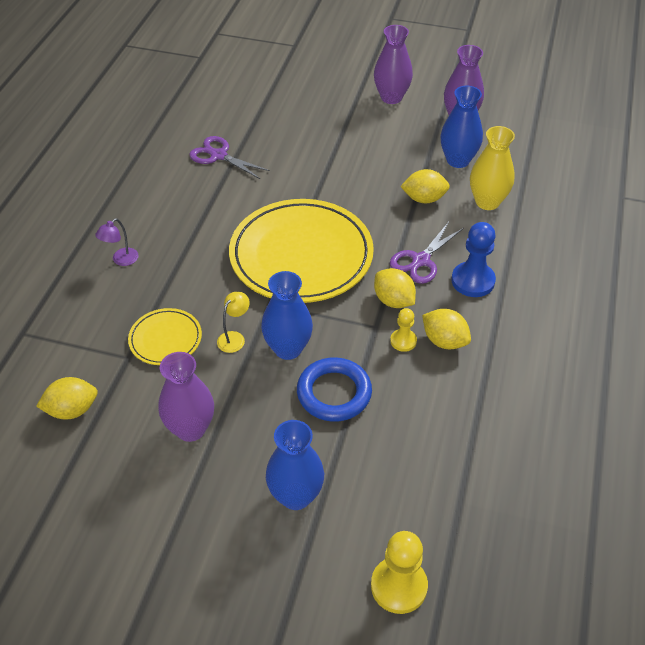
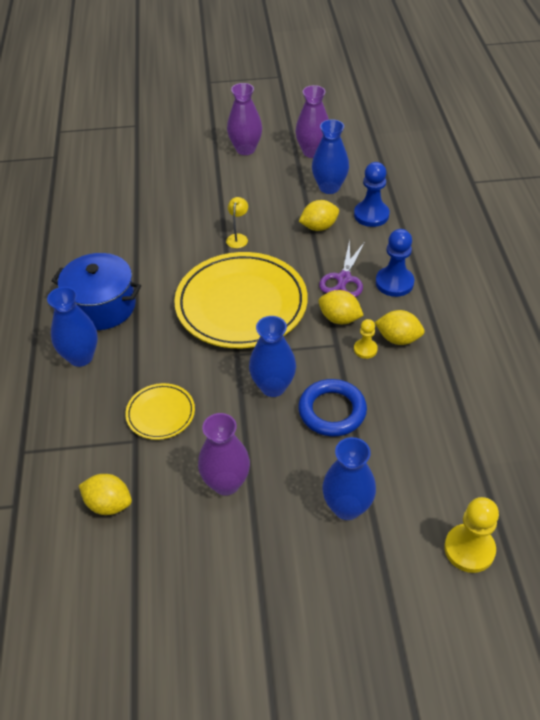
camera: 20 degrees left, 0 degrees up
(72, 410) = (108, 504): yellow lemon -> yellow lemon turned 60 degrees clockwise
(121, 260) = (81, 357): purple lamp -> blue vase
(166, 217) = (102, 306): none -> blue pot
(218, 155) = (120, 239): purple scissors -> none
(234, 338) = (221, 392): yellow lamp -> yellow lamp (238, 238)
(487, 202) = (371, 215): yellow vase -> blue pawn

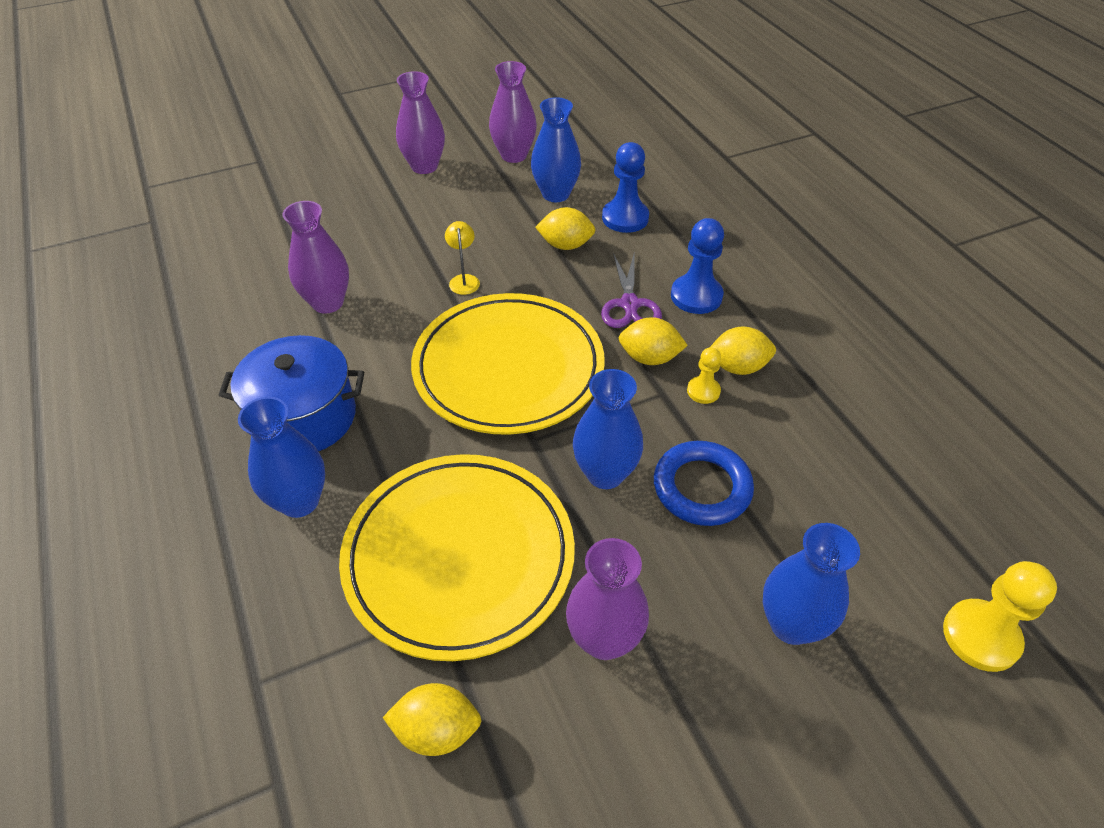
camera: 20 degrees left, 0 degrees up
(143, 235) = (327, 302): none -> purple vase
(160, 413) = (459, 557): yellow plate -> yellow plate, size x2.14
(319, 227) = (565, 245): yellow lemon -> yellow lemon turned 45 degrees clockwise

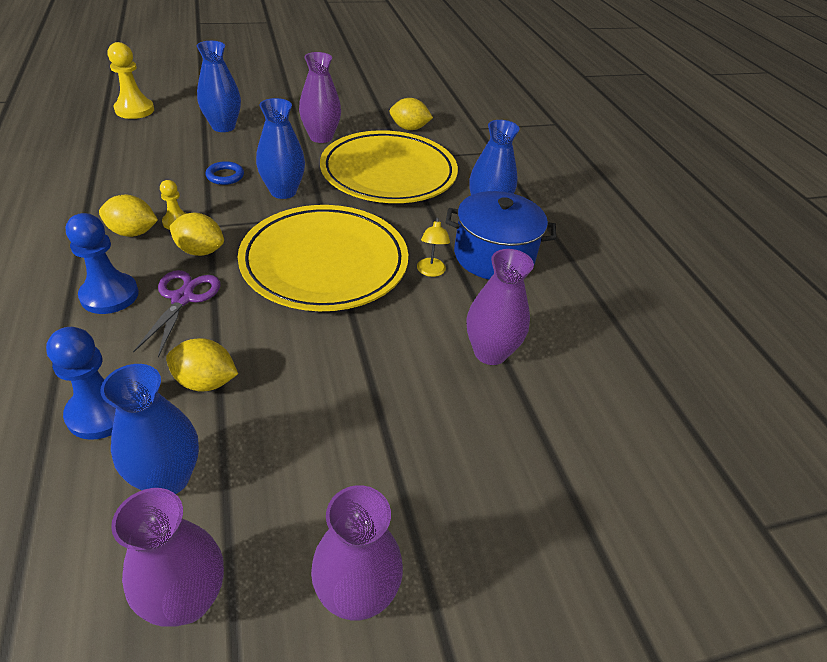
camera: 175 degrees left, 5 degrees down
(464, 280) = (342, 355): yellow lamp -> yellow lamp (431, 272)
(702, 487) = (225, 176): blue ring -> blue ring, size x0.57

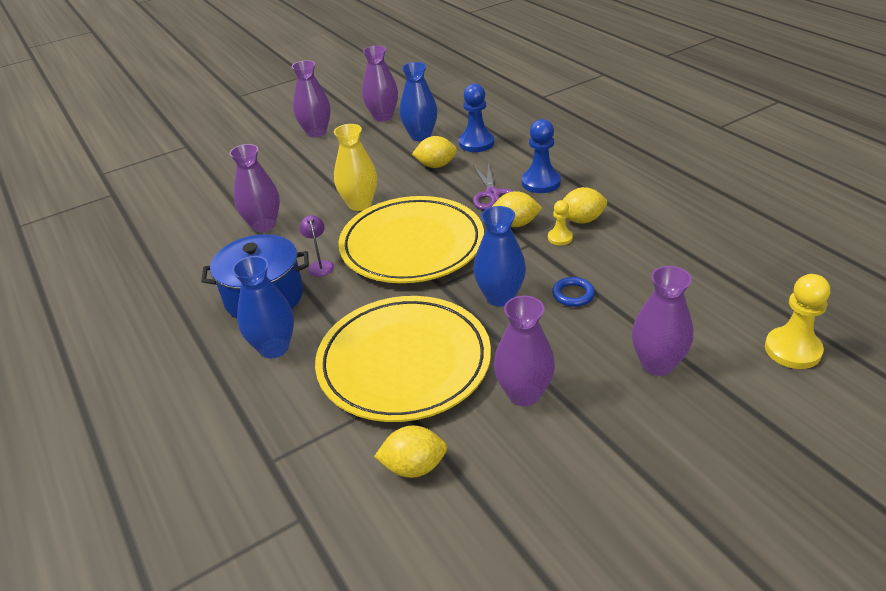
camera: 170 degrees right, 5 degrees down
(223, 127) = (657, 364): blue vase -> purple vase
(354, 344) = (360, 204): none -> yellow vase
(431, 272) = (320, 265): yellow lamp -> purple lamp

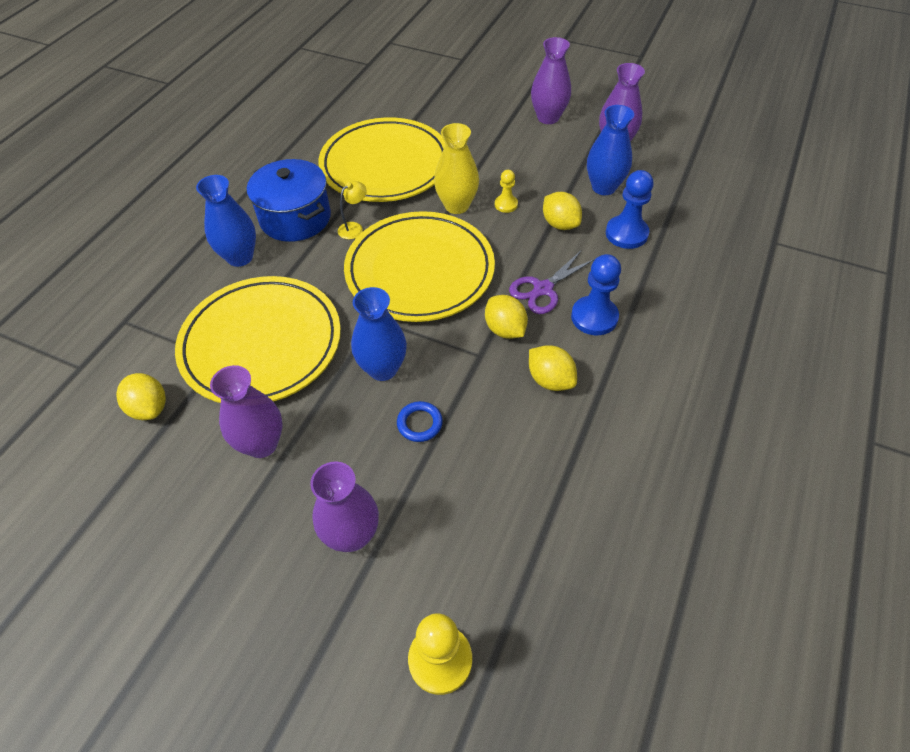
camera: 55 degrees right, 15 degrees up
(263, 225) = (385, 165): purple vase -> yellow plate
(320, 265) = (354, 228): purple lamp -> yellow lamp
(560, 238) = (506, 375): yellow pawn -> yellow pawn (506, 204)

